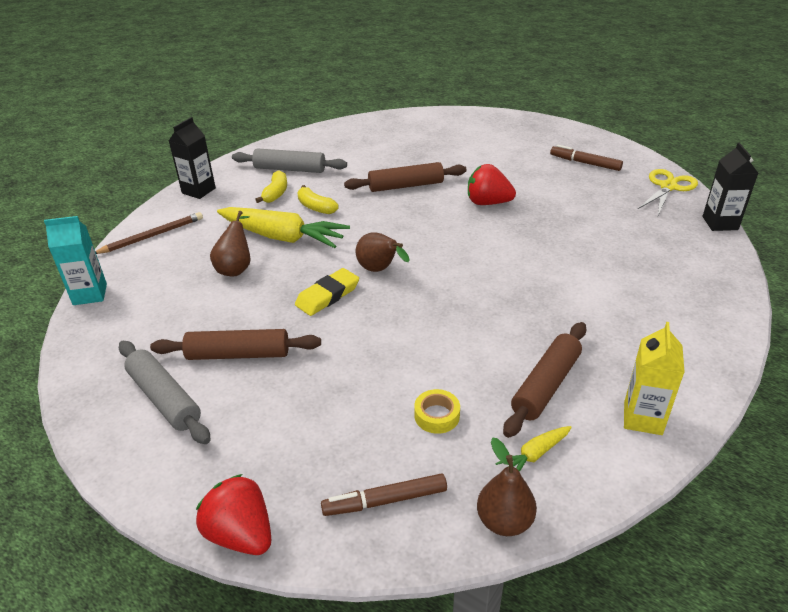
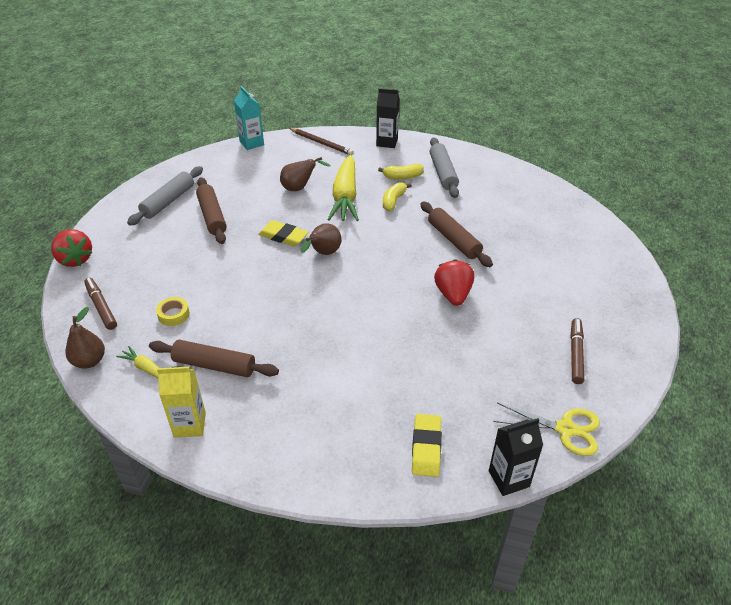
camera: 70 degrees right, 5 degrees up
(241, 534) = (75, 259): red strawberry -> red strawberry turned 120 degrees clockwise
(685, 256) = (426, 447): none -> yellow eraser

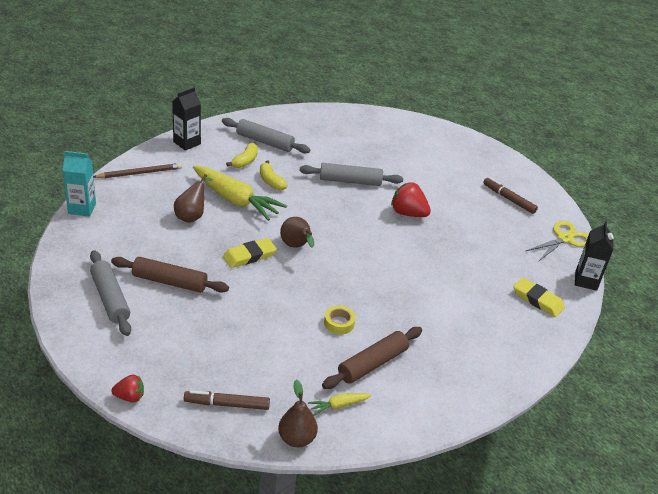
camera: 60 degrees left, 5 degrees down
(75, 259) = (130, 397): red strawberry -> red strawberry, size x0.61
(173, 315) = (286, 362): yellow tape -> yellow tape (339, 323)
(190, 425) = (427, 405): yellow carton -> none
(454, 240) = (350, 181): brown rolling pin -> grey rolling pin

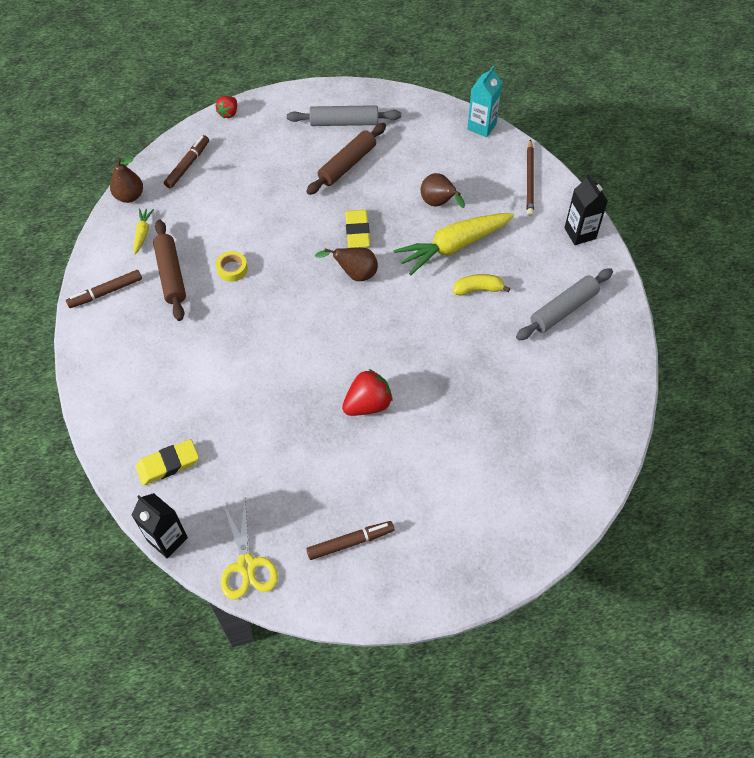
camera: 120 degrees right, 20 degrees up
(245, 161) = (527, 277): yellow banana -> none
(350, 181) = (452, 369): grey rolling pin -> none
(424, 405) = (106, 292): none -> brown marker

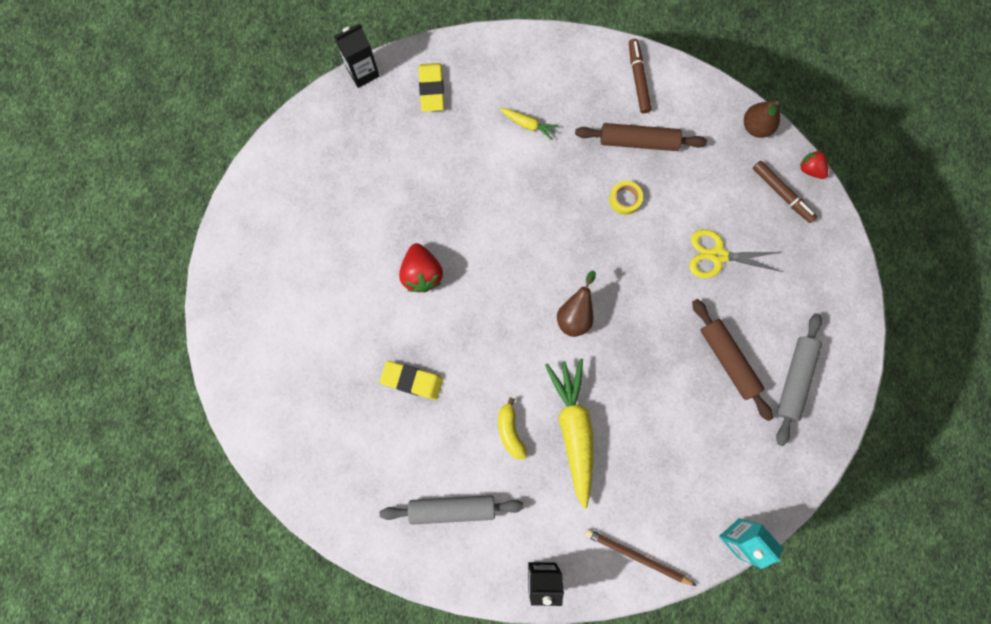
camera: 110 degrees right, 20 degrees up
(143, 233) = (701, 128): yellow carrot -> yellow carrot (528, 124)
(229, 113) = (849, 257): red strawberry -> red strawberry (810, 169)
(246, 565) = (314, 125): yellow scissors -> yellow scissors (718, 255)
(350, 542) = (298, 212): brown marker -> none
(357, 231) = (630, 337): yellow eraser -> yellow eraser (412, 380)
(439, 203) = (638, 438): brown pear -> none
(478, 289) = (510, 431): yellow banana -> yellow banana turned 150 degrees clockwise
(563, 309) = (452, 509): grey rolling pin -> grey rolling pin turned 75 degrees counterclockwise

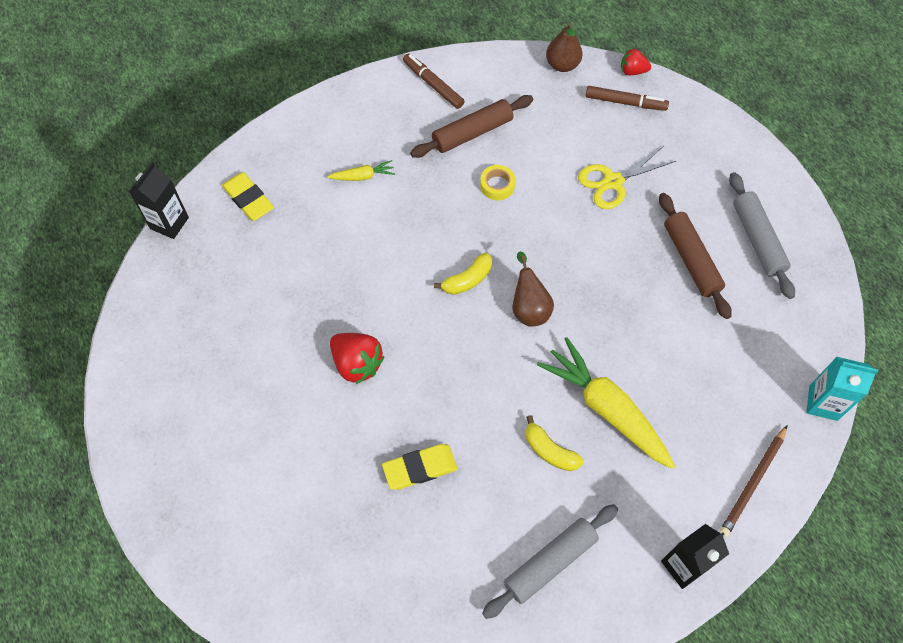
camera: 35 degrees left, 15 degrees down
(546, 262) = (467, 279): none -> yellow banana
(637, 557) = (753, 483): brown pencil -> brown pencil turned 45 degrees counterclockwise
(728, 360) = (691, 260): brown rolling pin -> brown rolling pin turned 45 degrees clockwise

